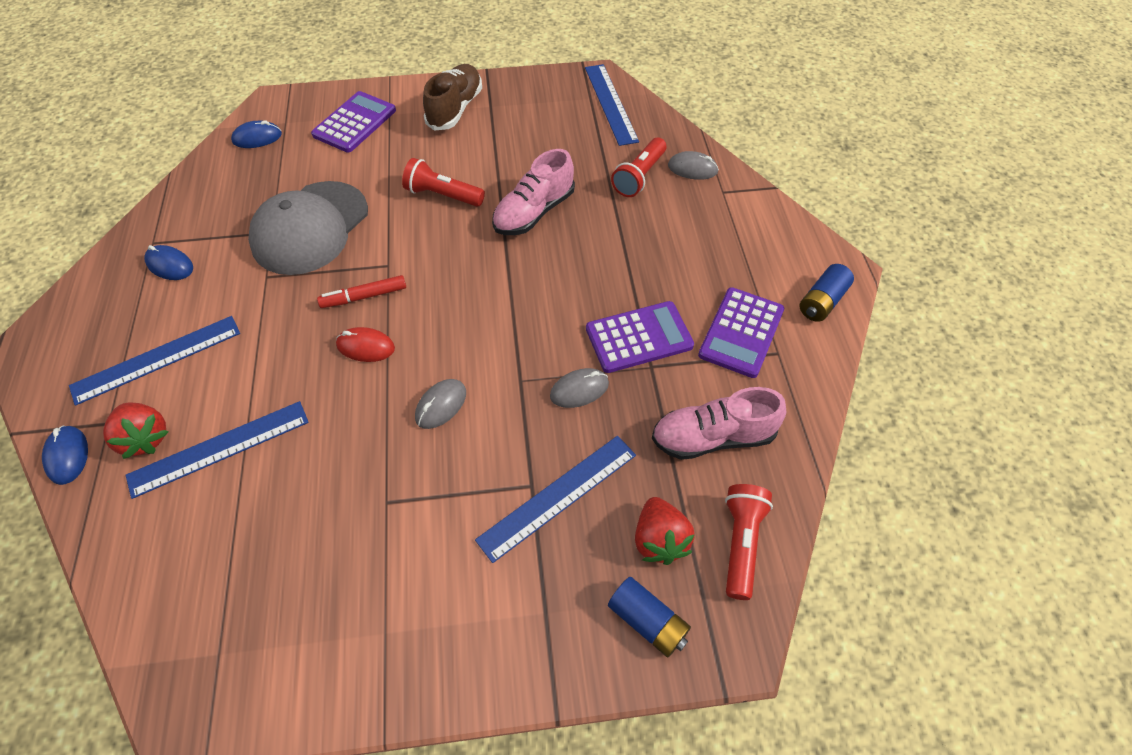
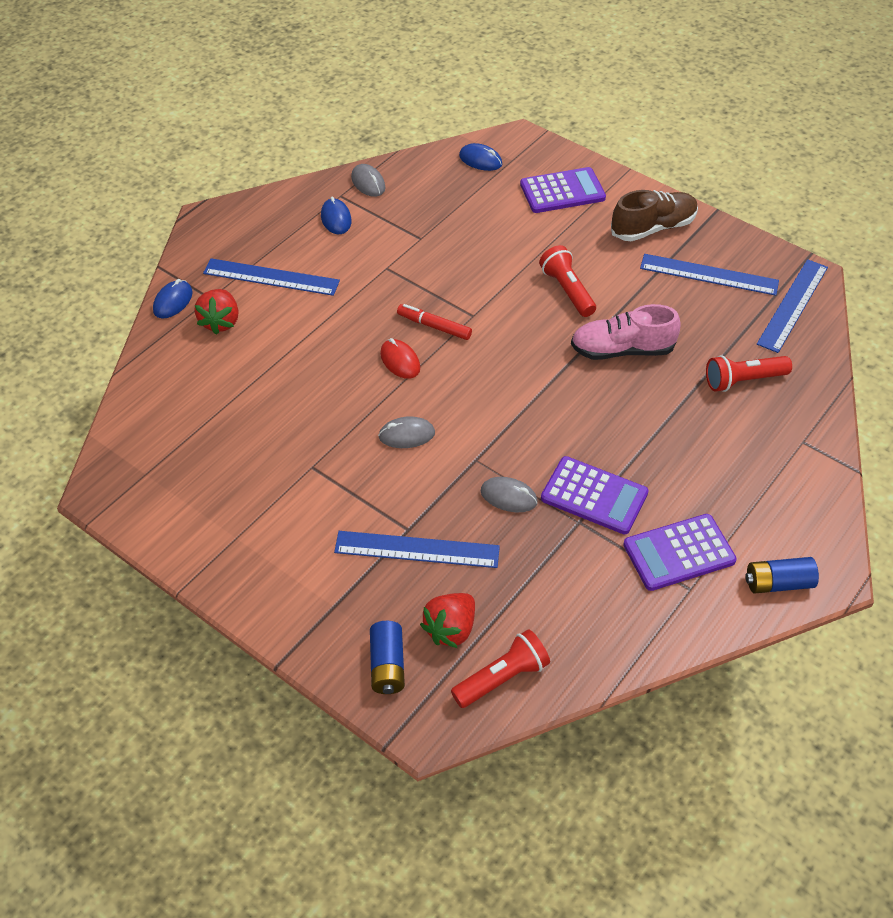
camera: 45 degrees right, 5 degrees down
(219, 448) = (253, 359): blue ruler -> blue ruler (709, 274)
(310, 228) = (448, 252): grey cap -> none
(692, 169) = (799, 405): grey mouse -> grey mouse (368, 183)
(713, 437) = (565, 601): pink shoe -> none

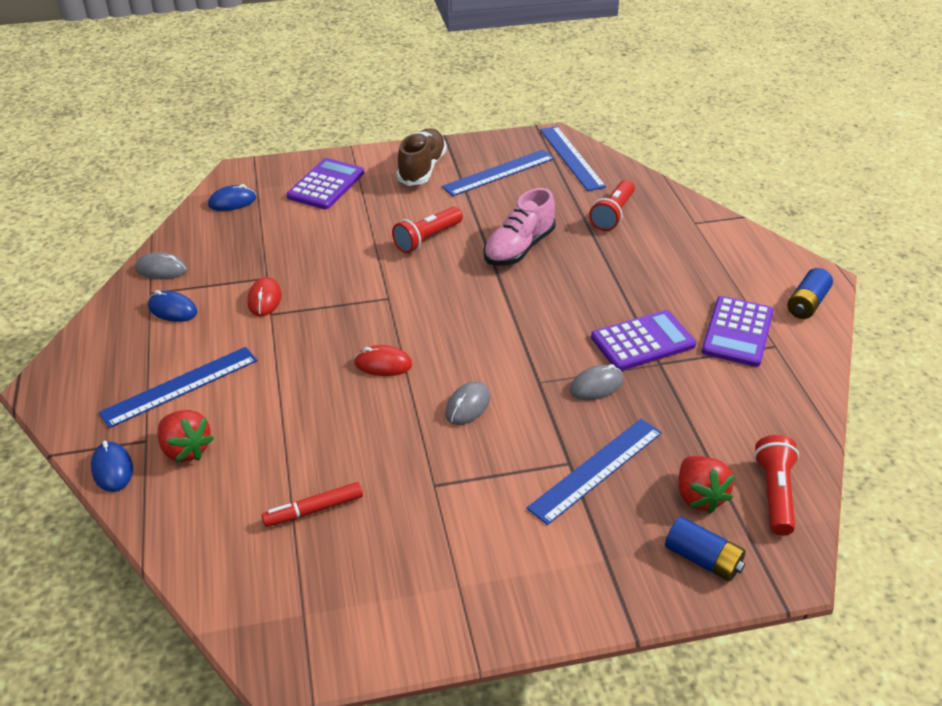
camera: 50 degrees left, 10 degrees down
(397, 254) = (264, 299): none -> red mouse
(434, 326) = (371, 324): red marker -> red marker (314, 510)
(567, 290) = (427, 239): red flashlight -> red flashlight turned 60 degrees counterclockwise

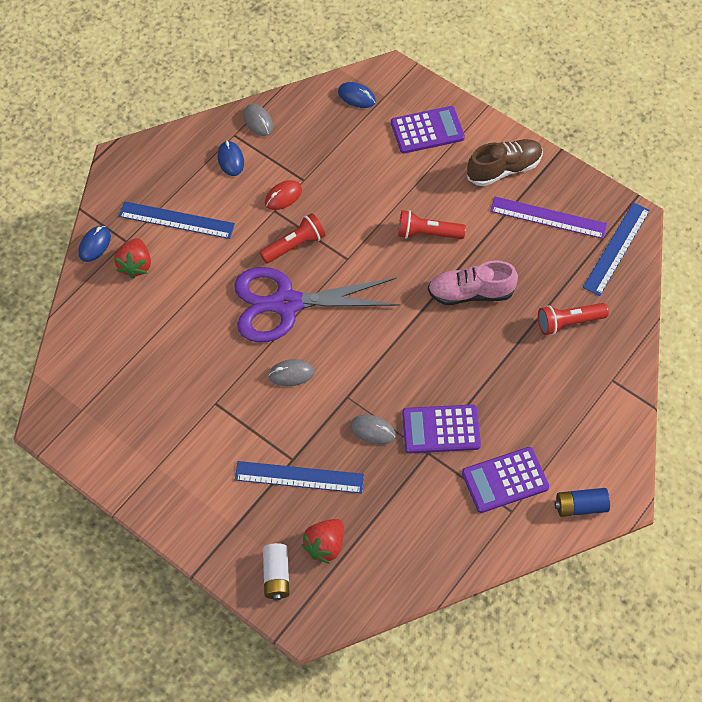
camera: 50 degrees right, 20 degrees up
(314, 510) = (148, 360): red marker -> none
(383, 364) = (286, 304): red mouse -> purple scissors
(498, 172) = (548, 217): blue ruler -> purple ruler
(642, 341) = (441, 429): purple calculator -> purple calculator turned 150 degrees clockwise
(703, 559) = (276, 575): blue battery -> white battery
(774, 493) = (364, 585): red flashlight -> red flashlight (294, 245)

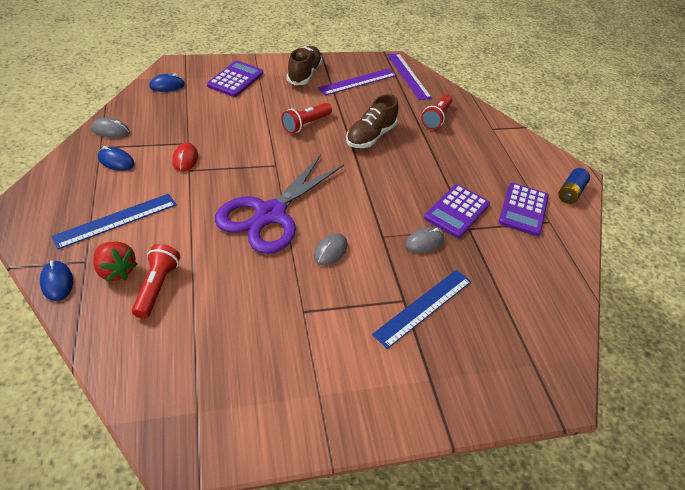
camera: 55 degrees left, 15 degrees down
(276, 575) = (502, 383): white battery -> none
(294, 245) = (230, 179): red flashlight -> red flashlight (157, 287)
(325, 545) = (498, 333): red strawberry -> none
(470, 293) = (370, 136): pink shoe -> brown shoe
(616, 248) = (408, 76): blue ruler -> purple ruler

